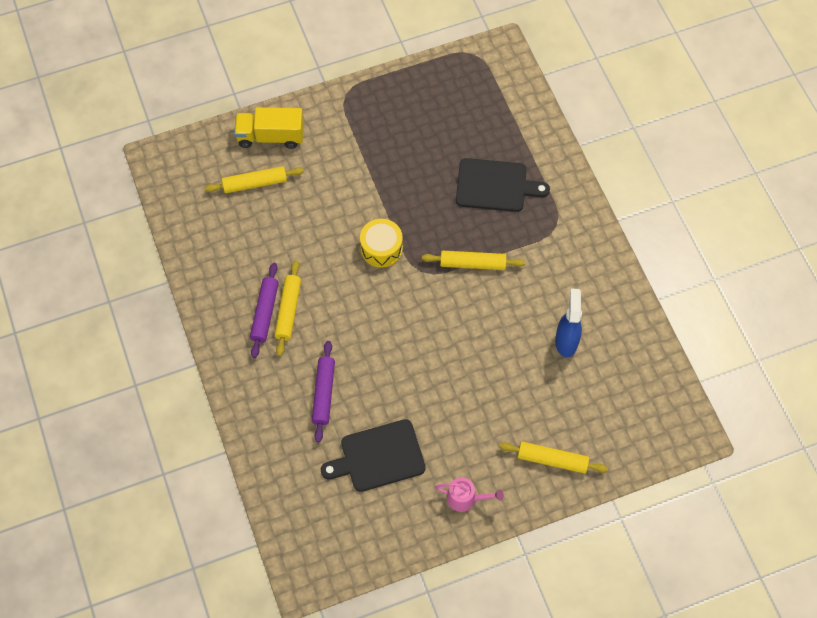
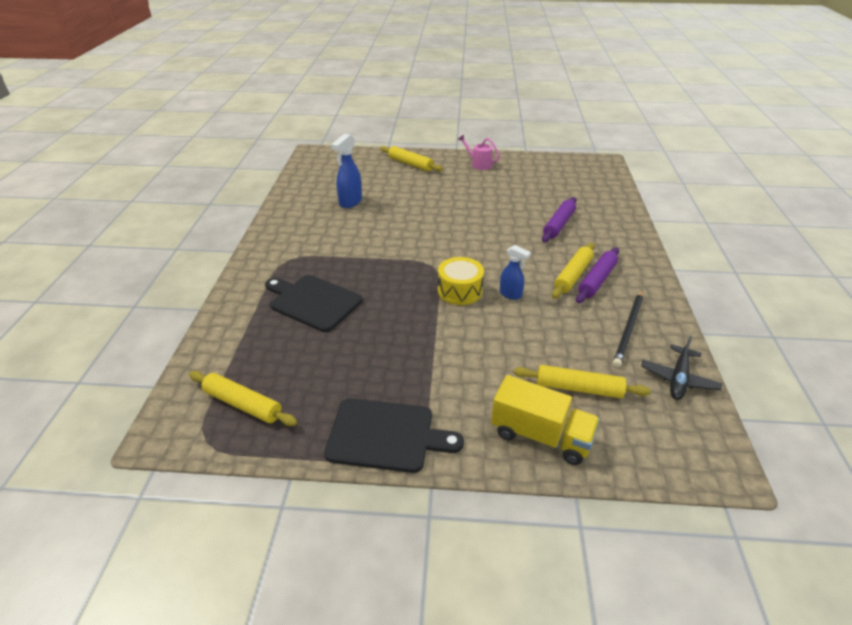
camera: 155 degrees left, 25 degrees down
(184, 220) = (678, 379): none -> black plane
(227, 258) = (628, 329): none -> black pencil
(336, 261) = (510, 294): none -> blue spray bottle
(378, 457) = (529, 190): black cutting board -> black cutting board (385, 435)
(472, 264) = (383, 258): yellow rolling pin -> yellow rolling pin (243, 404)

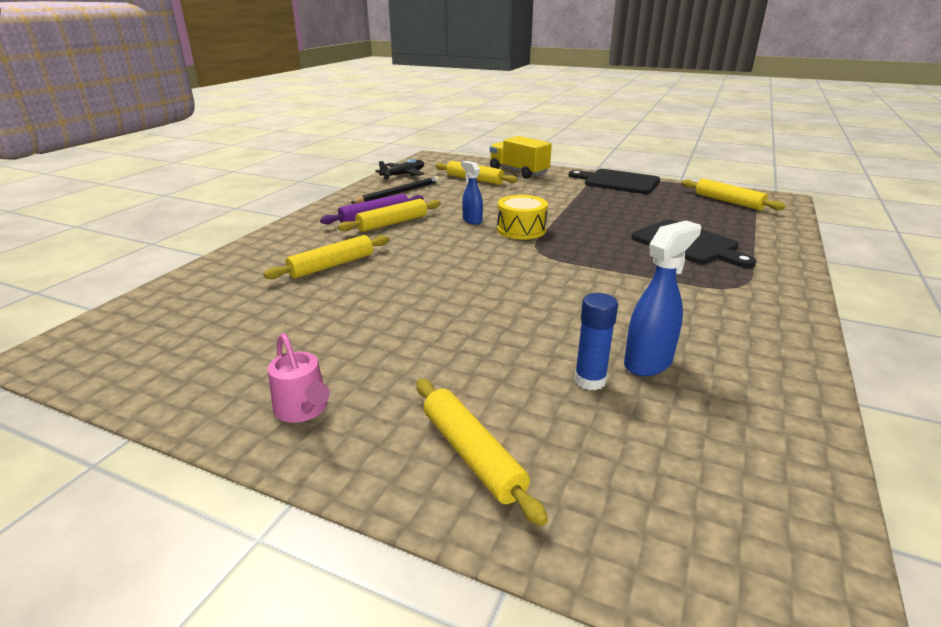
camera: 160 degrees left, 10 degrees down
(376, 191) = (590, 380): none -> blue glue stick
(559, 224) = (332, 265): purple rolling pin -> yellow rolling pin

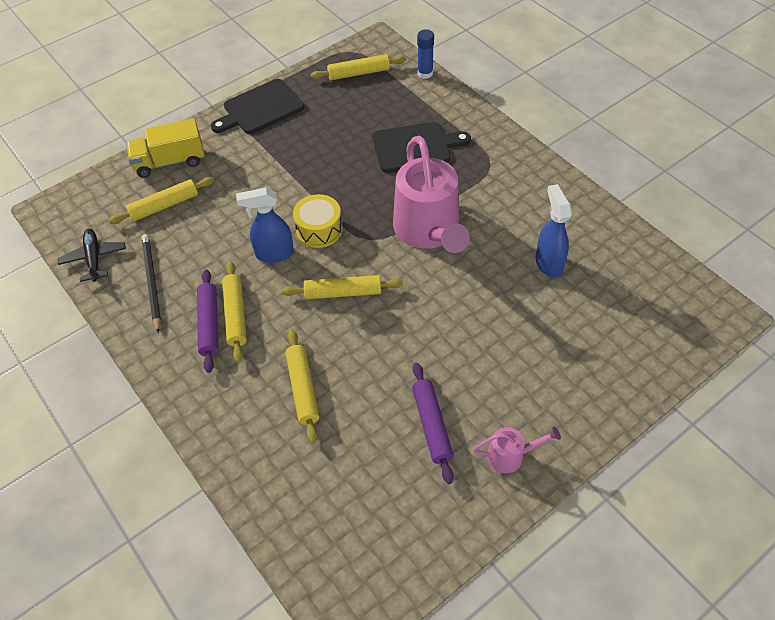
camera: 60 degrees left, 25 degrees up
(324, 341) = (432, 425): none -> purple rolling pin
(472, 220) = (274, 254): blue spray bottle -> blue spray bottle, size x1.54
(472, 455) = (589, 384): yellow rolling pin -> yellow rolling pin (343, 292)
(589, 276) = (429, 231): none -> pink watering can
(590, 380) = (551, 300): blue glue stick -> blue glue stick (425, 73)

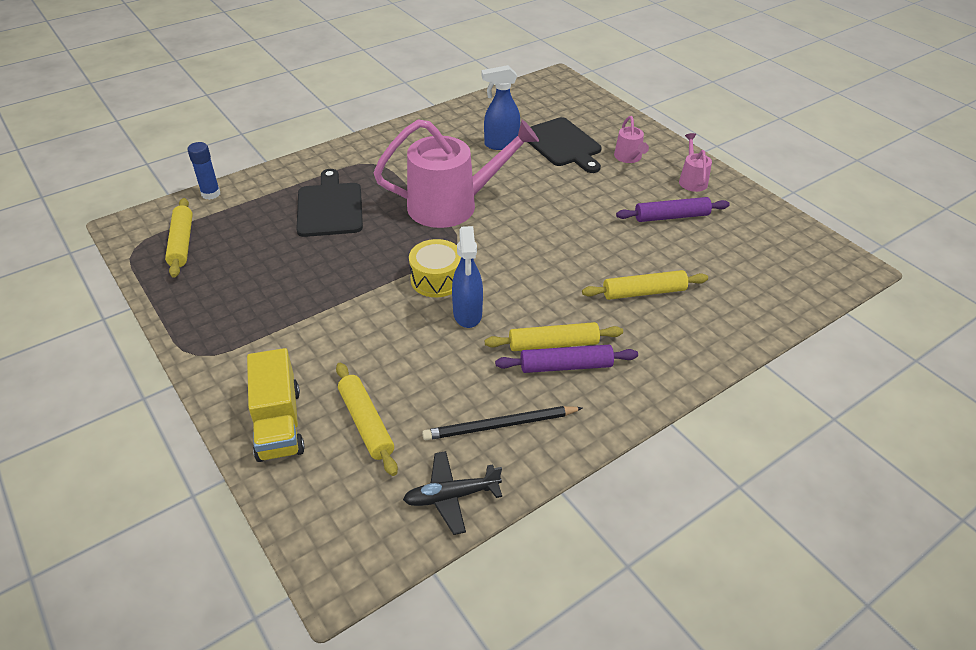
camera: 90 degrees left, 10 degrees down
(260, 108) = (206, 331): black cutting board -> black cutting board (562, 144)
(343, 292) = (526, 263): yellow rolling pin -> none
(547, 388) = (629, 158): none -> pink watering can

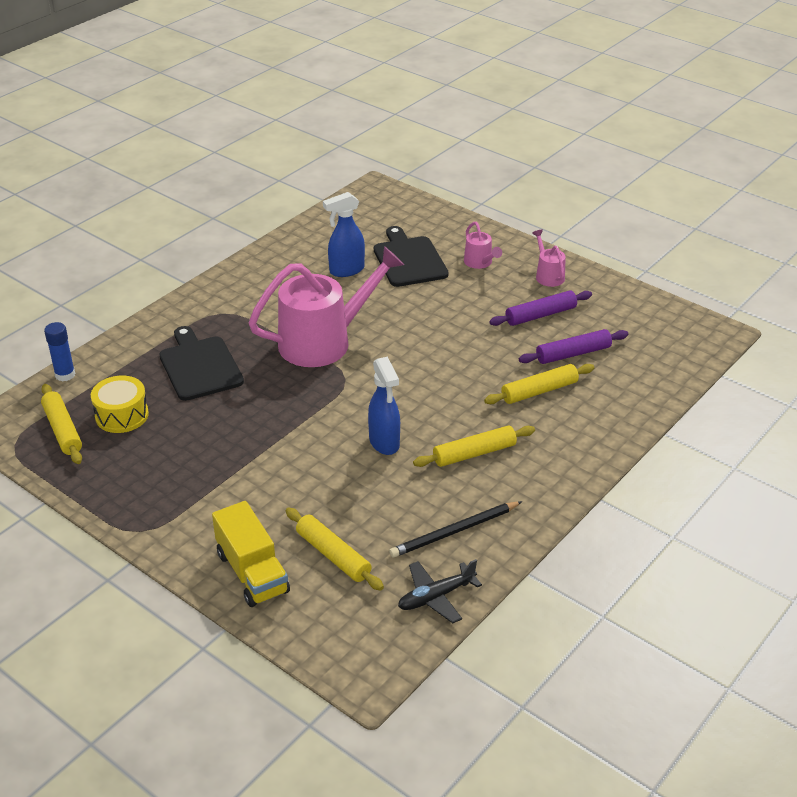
camera: 15 degrees left, 5 degrees down
(436, 279) = (340, 416): yellow drum -> yellow drum (122, 415)
(562, 144) = (409, 260): black cutting board -> black cutting board turned 150 degrees counterclockwise
(566, 366) = (493, 470): purple rolling pin -> purple rolling pin (573, 354)

